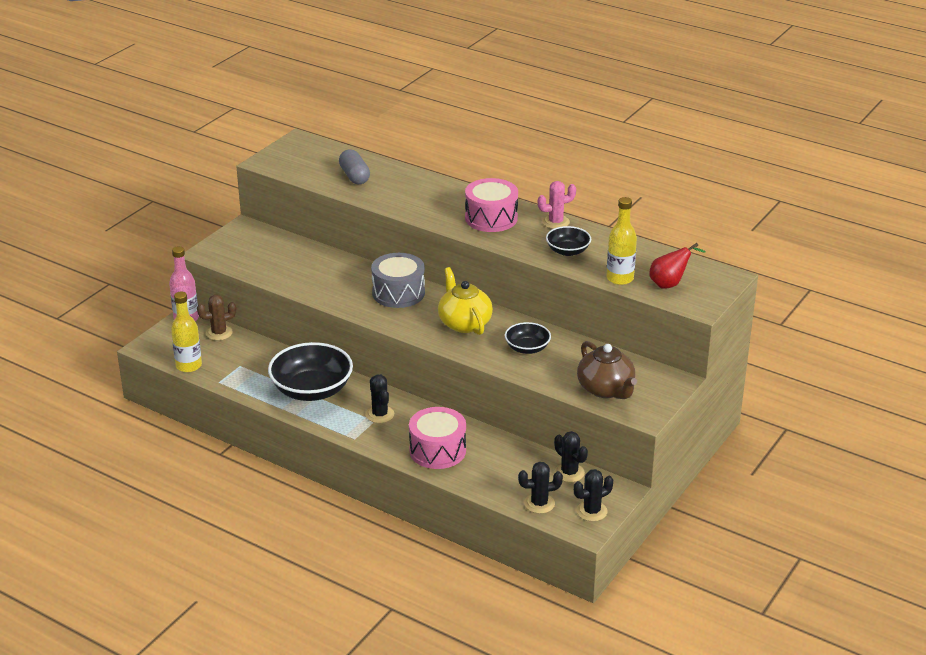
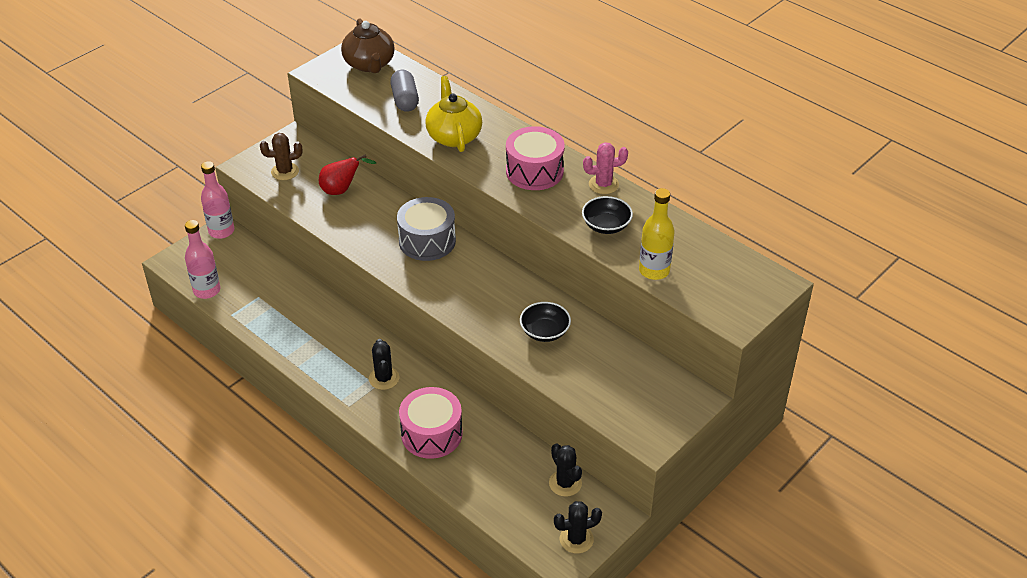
camera: 10 degrees right, 10 degrees up
(189, 366) = (207, 290): yellow bottle -> pink bottle
(219, 333) = (249, 253): brown cactus -> brown cactus (285, 171)
(312, 390) = (322, 337): black bowl -> none
(464, 323) = (486, 289): yellow teapot -> yellow teapot (454, 136)
(539, 503) = (522, 520): black cactus -> none
(606, 389) = (616, 399): brown teapot -> brown teapot (369, 64)
(670, 284) = (708, 285): red pear -> red pear (342, 190)

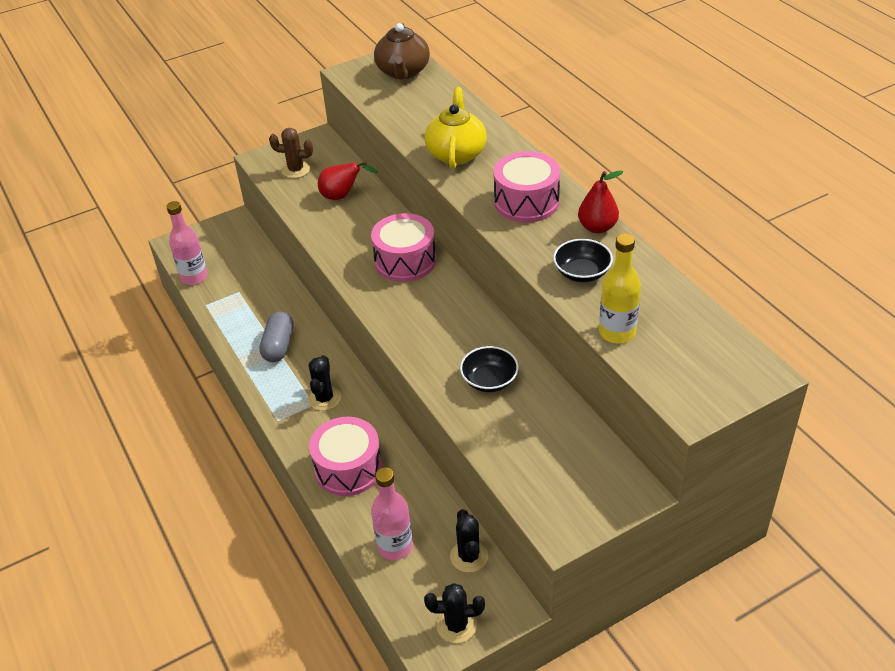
camera: 20 degrees right, 0 degrees up
(221, 231) = (233, 222): pink bottle -> pink bottle (395, 546)
(405, 100) = (422, 111): grey capsule -> grey capsule (279, 346)
(427, 241) = (405, 261): grey drum -> pink drum
(603, 184) = (597, 227): pink cactus -> red pear

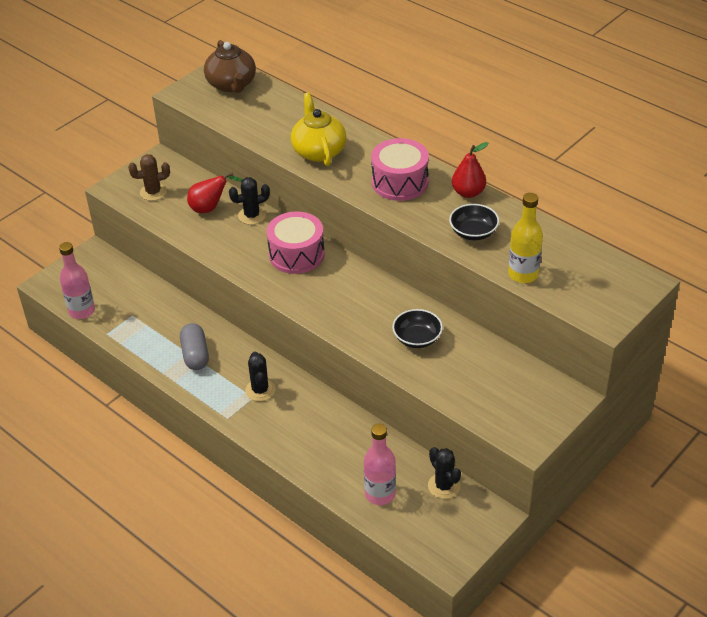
camera: 20 degrees left, 0 degrees up
(348, 468) = (310, 442): pink drum -> none
(456, 625) = (458, 540): black cactus -> black cactus (252, 215)

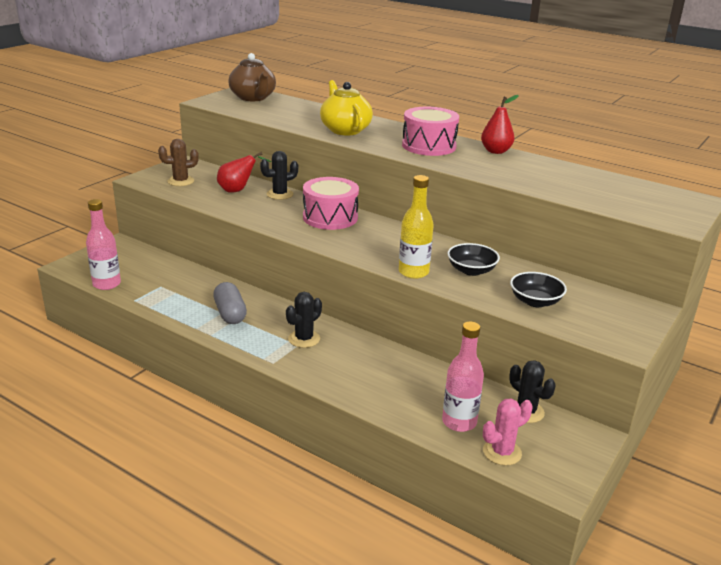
camera: 10 degrees left, 15 degrees down
(260, 390) = (304, 339): black cactus -> black cactus turned 60 degrees clockwise
(408, 528) = (502, 452): none -> pink cactus
(473, 232) = (514, 172): black bowl -> black bowl (535, 301)
(523, 274) = (578, 196): yellow bottle -> yellow bottle (413, 272)

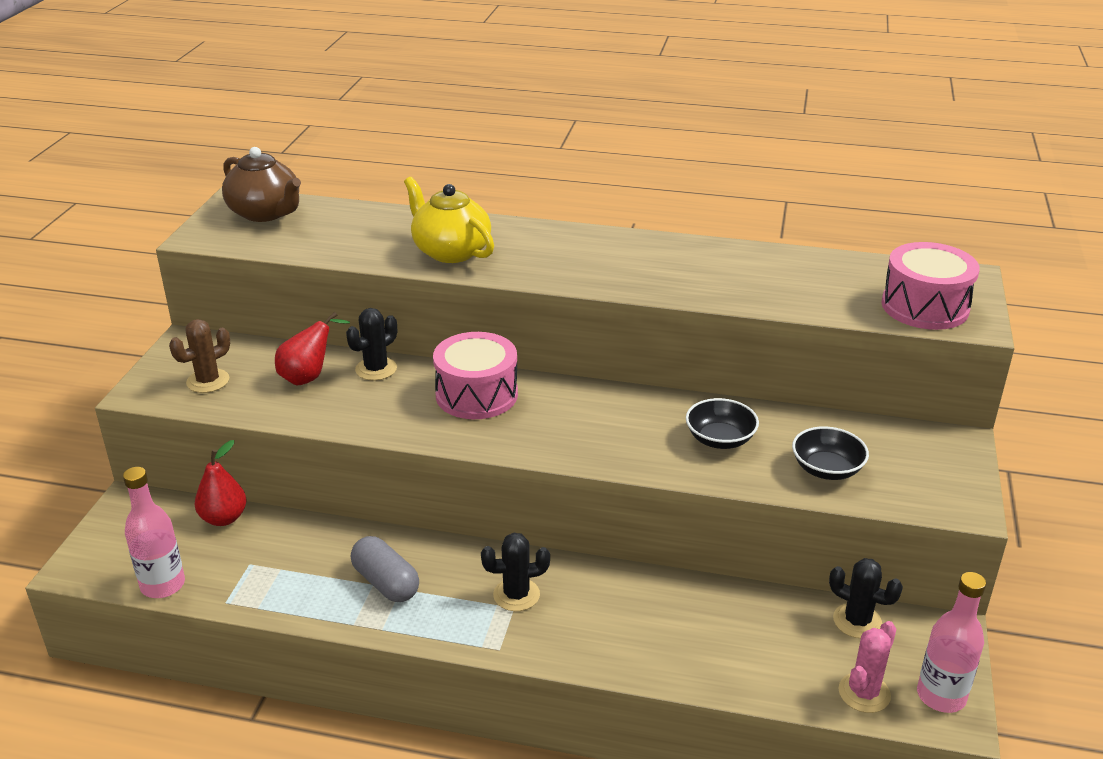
camera: 20 degrees left, 5 degrees up
(304, 339) = (516, 595): black cactus -> black cactus turned 60 degrees clockwise
(413, 272) = (650, 464): yellow bottle -> none
(429, 146) = (587, 257): pink drum -> pink drum (925, 307)
(459, 422) = (790, 665): pink bottle -> pink bottle (941, 696)
(496, 151) = (679, 246): red pear -> red pear (224, 518)

